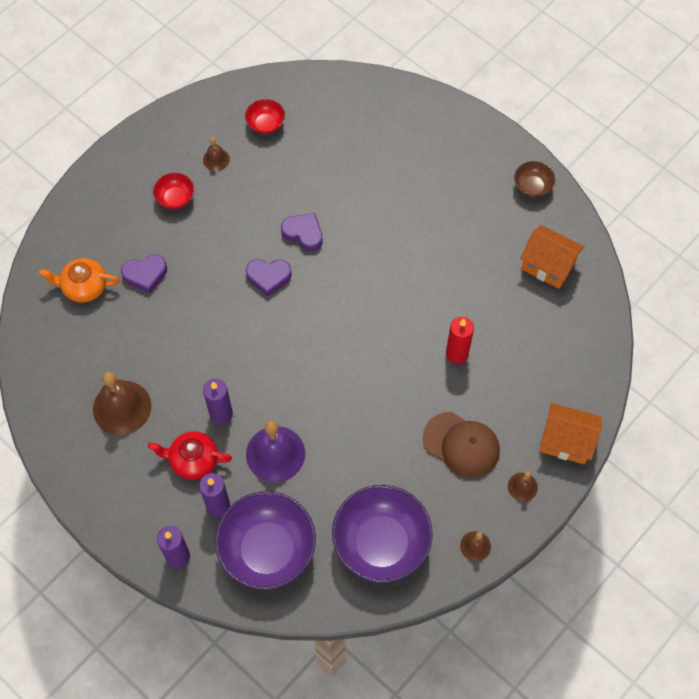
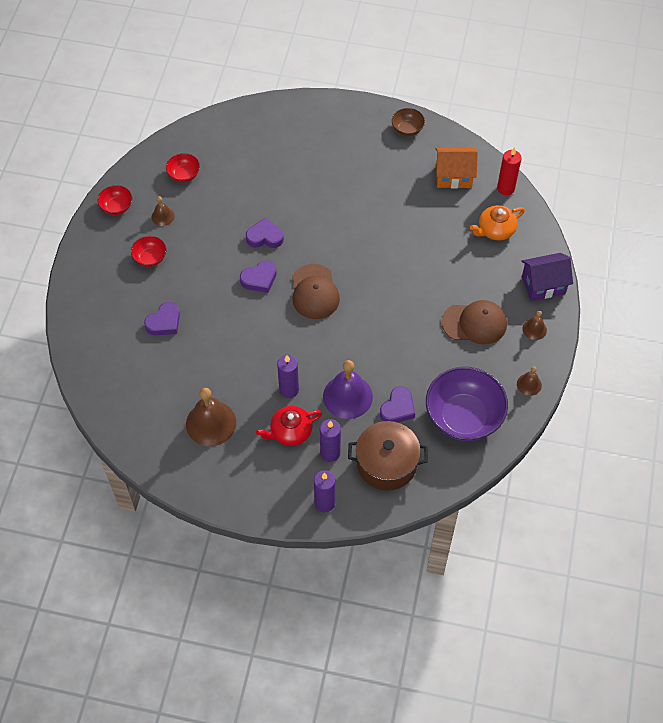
camera: 30 degrees left, 5 degrees down
(84, 287) = (122, 354): orange teapot -> orange teapot (495, 230)
(177, 126) = (116, 207): none -> red bowl
(267, 549) = (386, 464): purple bowl -> brown pot
(315, 320) = (314, 292): none -> brown cap
(318, 495) = (398, 408): none -> purple heart
(457, 354) = (430, 265): red candle -> red candle (505, 188)
(566, 441) = (543, 285): orange house -> purple house

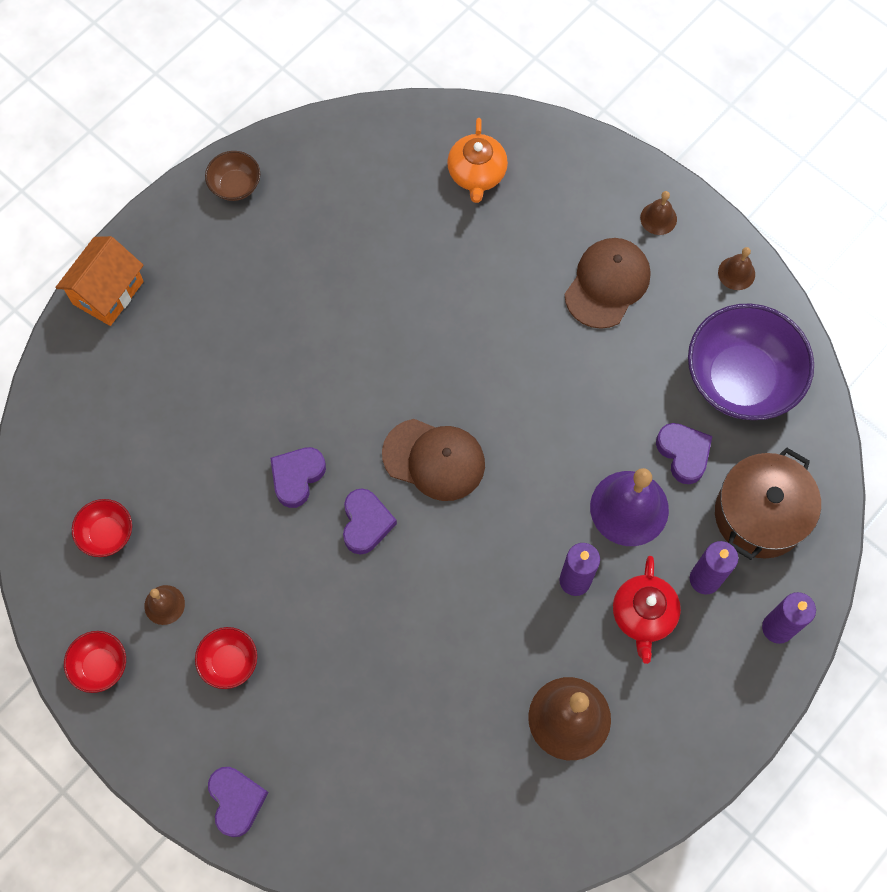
camera: 60 degrees left, 10 degrees up
(164, 322) = (358, 698): purple heart -> purple heart (236, 801)
(453, 176) = (356, 174): orange house -> orange house (108, 292)
(505, 188) = (417, 122): red candle -> none
(543, 285) = (597, 168): purple house -> none

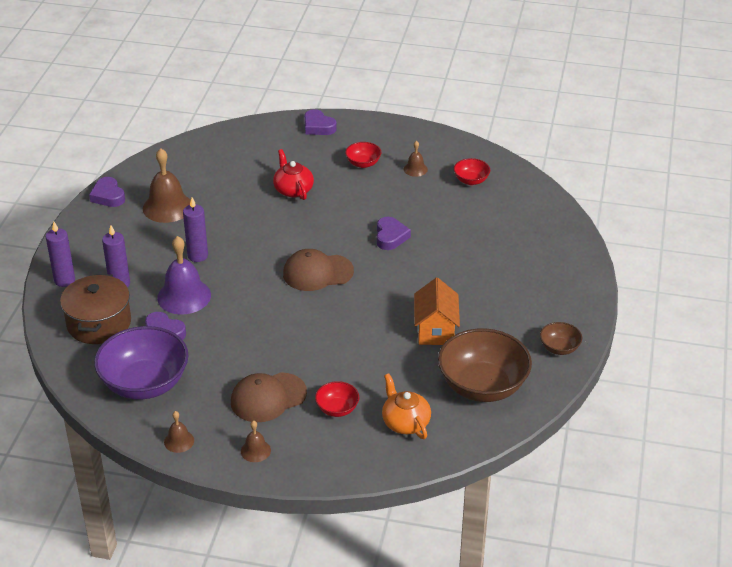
camera: 150 degrees right, 30 degrees down
(100, 665) = (426, 140): red bowl -> red bowl (337, 409)
(108, 292) = (578, 268): orange house -> orange house (435, 330)
(360, 178) = (482, 386): none -> brown bowl
(366, 523) = (335, 234): purple heart -> purple heart (108, 196)
(607, 284) = (268, 397): brown cap -> brown cap turned 60 degrees clockwise
(643, 615) = (148, 257): red teapot -> red teapot (293, 190)

